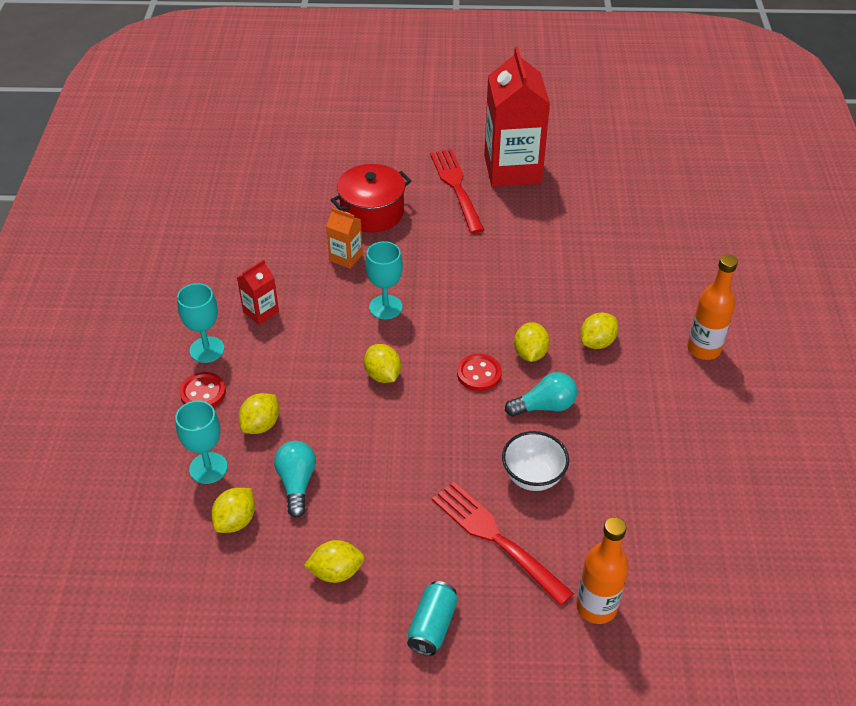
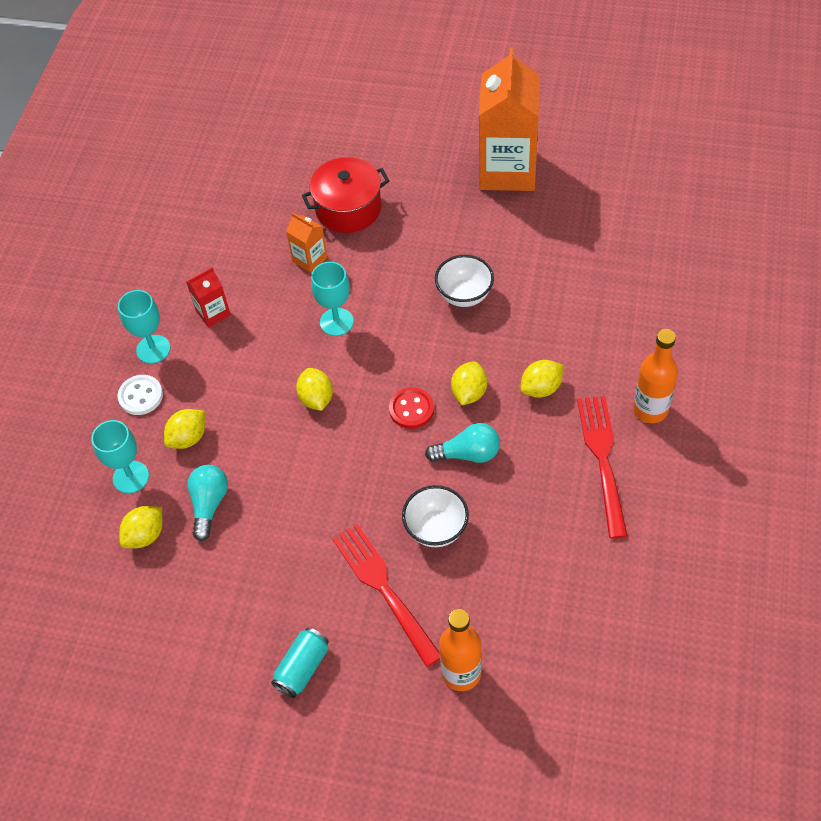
camera: 15 degrees right, 10 degrees up
(203, 393) = (141, 396): red button -> white button
(336, 572) = (226, 600): yellow lemon -> none
(456, 187) = (442, 187): red fork -> red fork (602, 459)
(502, 273) = (464, 295): none -> white bowl
(512, 169) = (507, 170): red carton -> orange carton

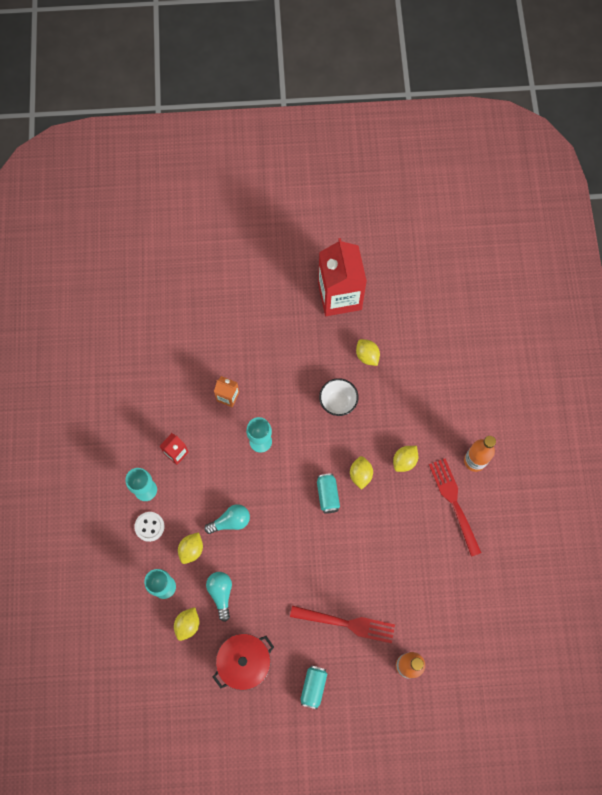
camera: 20 degrees left, 15 degrees up
(316, 398) = (265, 501): yellow lemon -> yellow lemon (367, 356)
(348, 208) = (241, 350): red pot -> red pot (244, 662)
(384, 589) = (346, 623): red fork -> red fork turned 150 degrees clockwise
(411, 409) = (328, 495): red button -> turquoise can
(436, 529) = (366, 575): white bowl -> none
(468, 454) = (371, 519): turquoise light bulb -> turquoise light bulb (230, 521)
(507, 170) = (339, 296): orange carton -> red carton

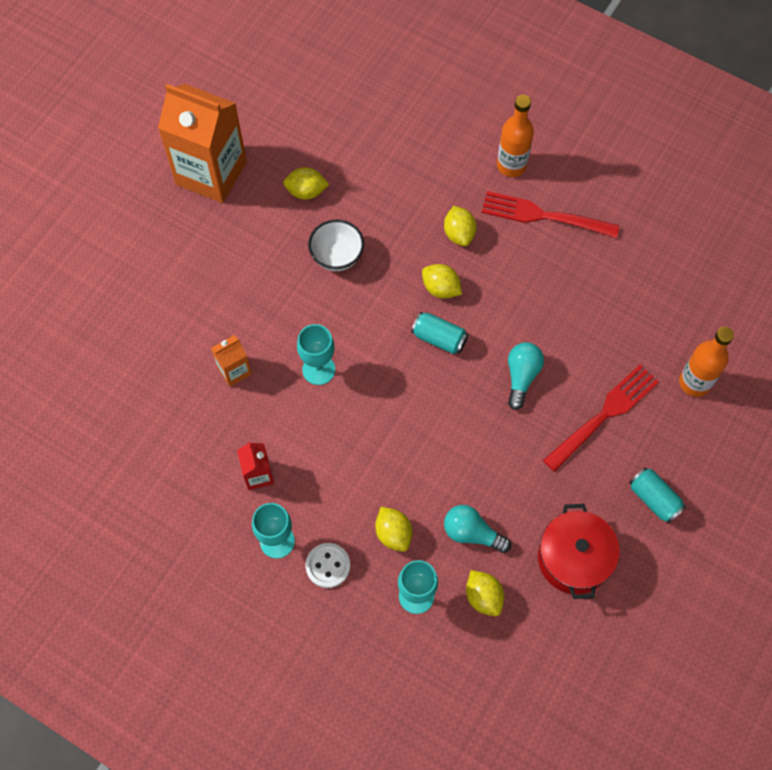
camera: 55 degrees left, 5 degrees down
(230, 521) = (391, 466): turquoise light bulb -> turquoise light bulb (521, 377)
(339, 296) = (211, 173): red carton -> orange carton

